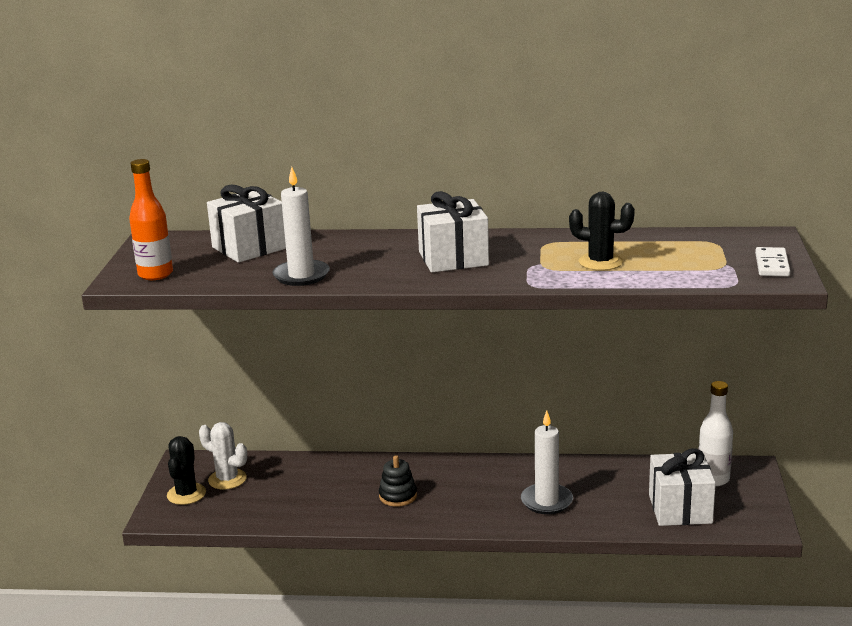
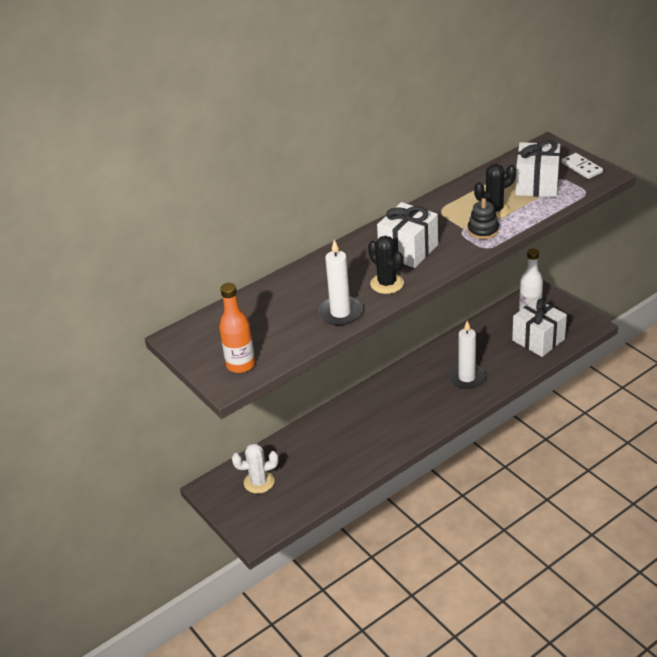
camera: 40 degrees left, 15 degrees up
(186, 494) = (248, 509): black cactus -> black cactus (387, 283)
(249, 248) = (262, 308): white gift -> white gift (537, 185)
(398, 496) = (381, 426): black stacking toy -> black stacking toy (483, 230)

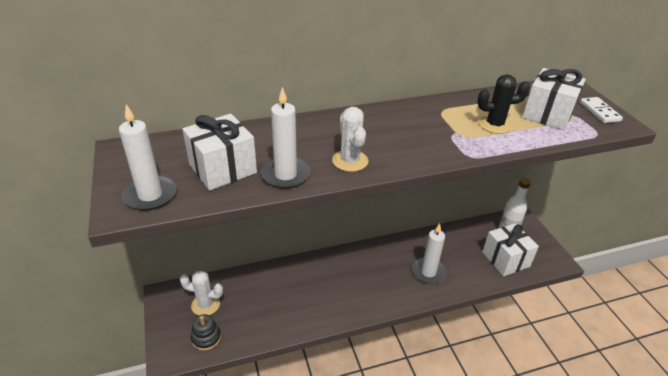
camera: 15 degrees right, 0 degrees up
(240, 364) = (150, 195): orange bottle -> white candle
(387, 283) = (350, 161): black cactus -> white cactus
(408, 250) = (390, 136): white gift -> white gift (223, 169)
(483, 230) = (474, 139): black stacking toy -> black stacking toy (206, 338)

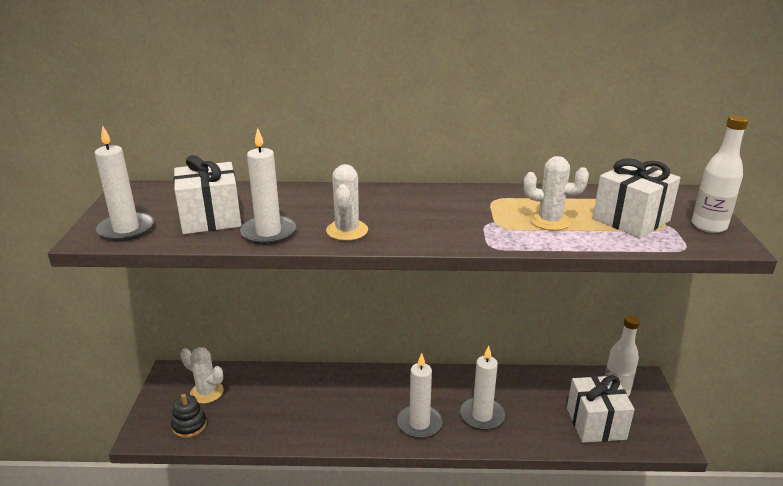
camera: 20 degrees right, 10 degrees down
(387, 289) = (419, 423): none -> white candle
(494, 125) = (549, 221): black cactus -> white cactus
(599, 112) = (708, 226): white domino -> white bottle

